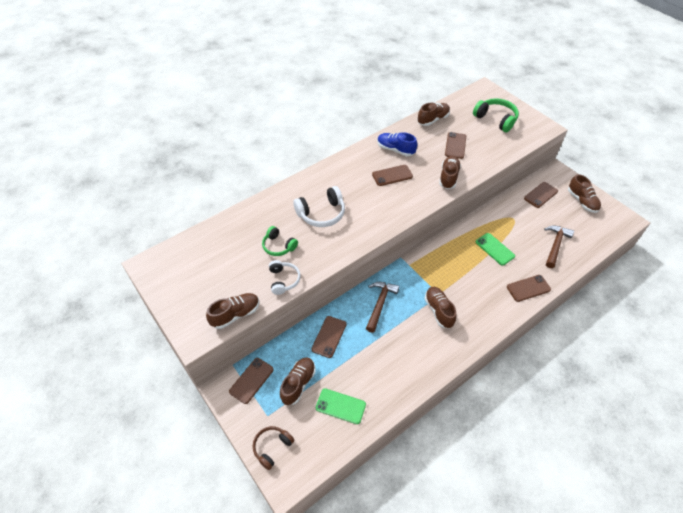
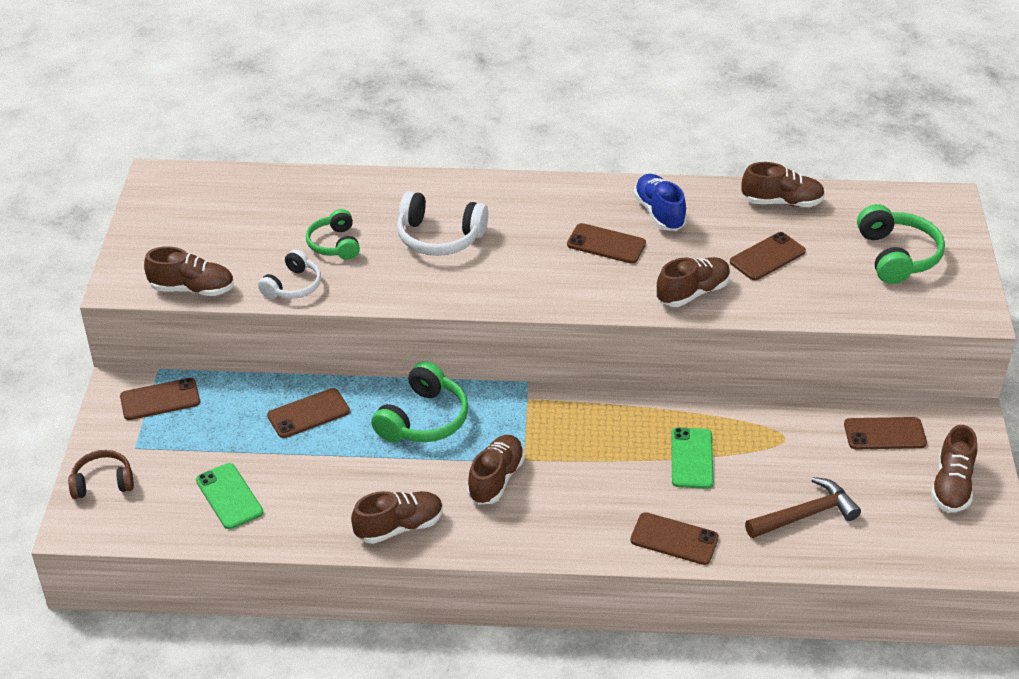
camera: 40 degrees right, 10 degrees down
(298, 384) = (208, 439): brown shoe -> brown shoe (399, 527)
(380, 304) = (423, 419): brown hammer -> green headphones

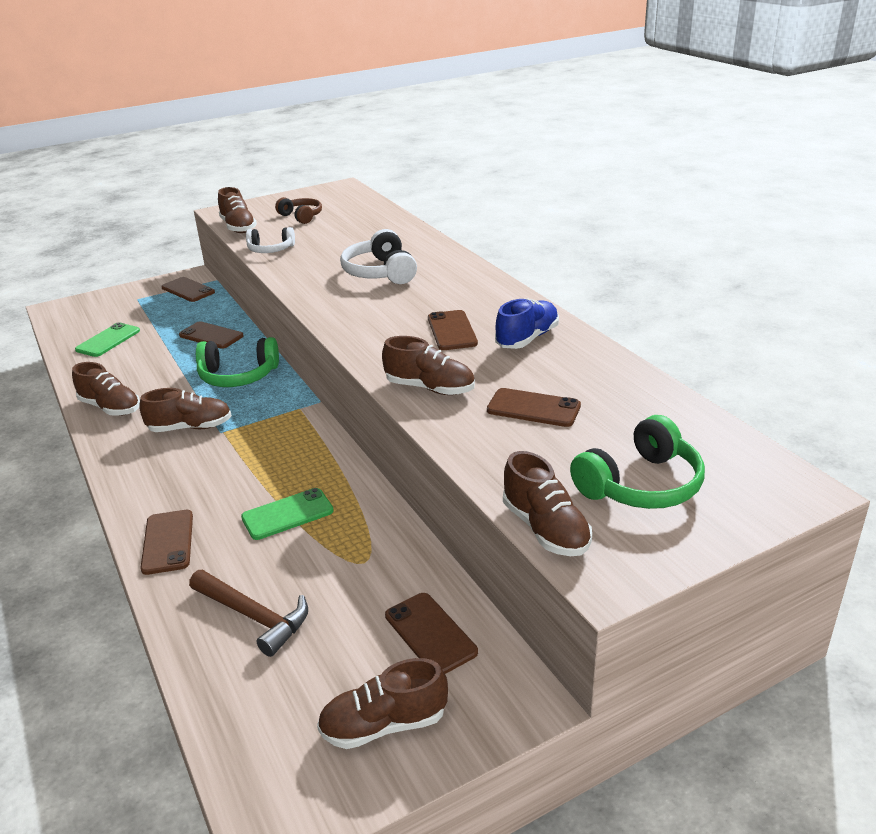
camera: 60 degrees right, 10 degrees down
(103, 482) = (98, 302): brown headphones -> brown headphones (301, 216)
(335, 244) = (331, 246): green headphones -> none
(781, 202) = (632, 389): brown shoe -> brown shoe (545, 529)

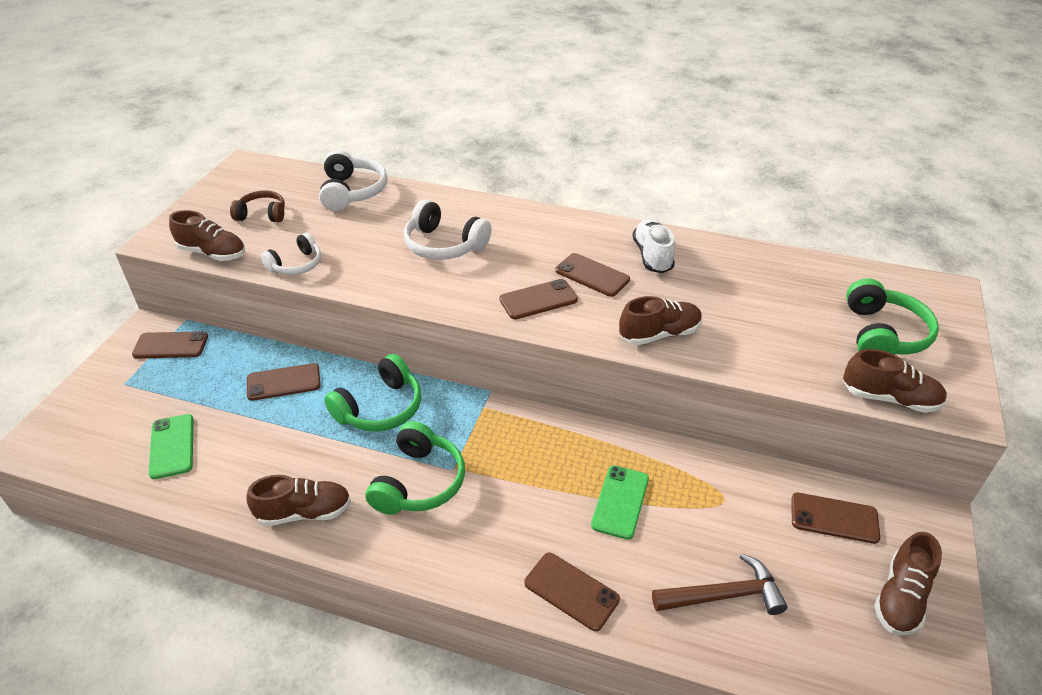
camera: 45 degrees left, 10 degrees up
(190, 427) = (418, 482): brown shoe -> green headphones
(378, 222) = (352, 192): none -> white headphones
(527, 338) = (652, 256): blue shoe -> white shoe
(533, 408) = (746, 312): brown phone -> brown phone (538, 299)

